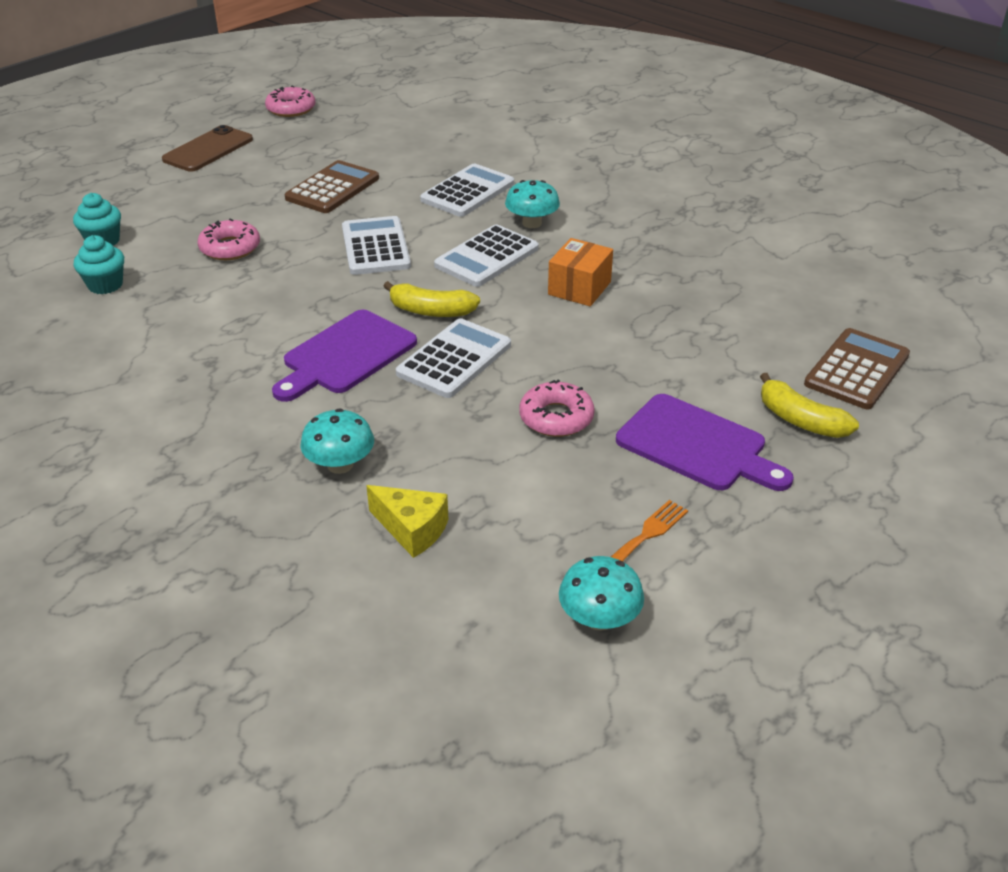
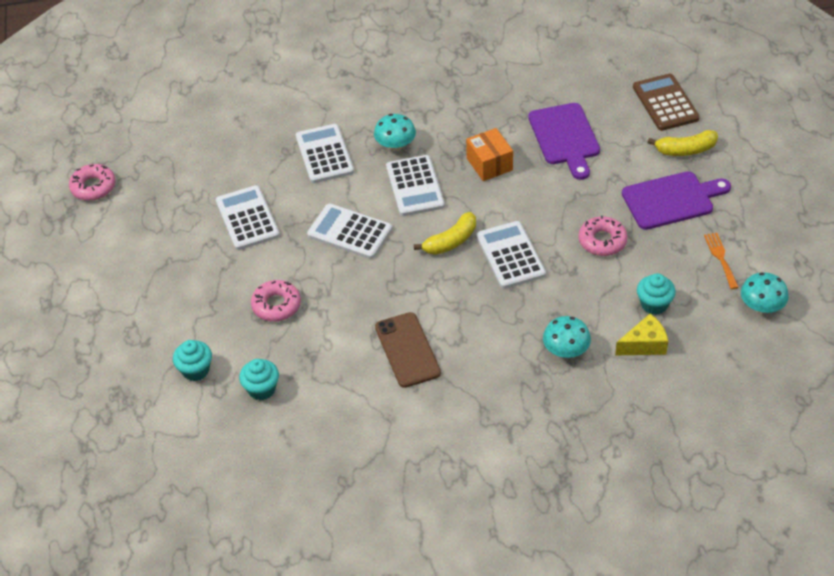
camera: 50 degrees left, 10 degrees up
(208, 149) = (111, 261): brown phone -> brown phone (407, 350)
(333, 188) = (247, 218): brown calculator -> white calculator
(345, 355) = (462, 302): purple cutting board -> purple cutting board (565, 137)
(493, 508) = (654, 304): none -> turquoise cupcake

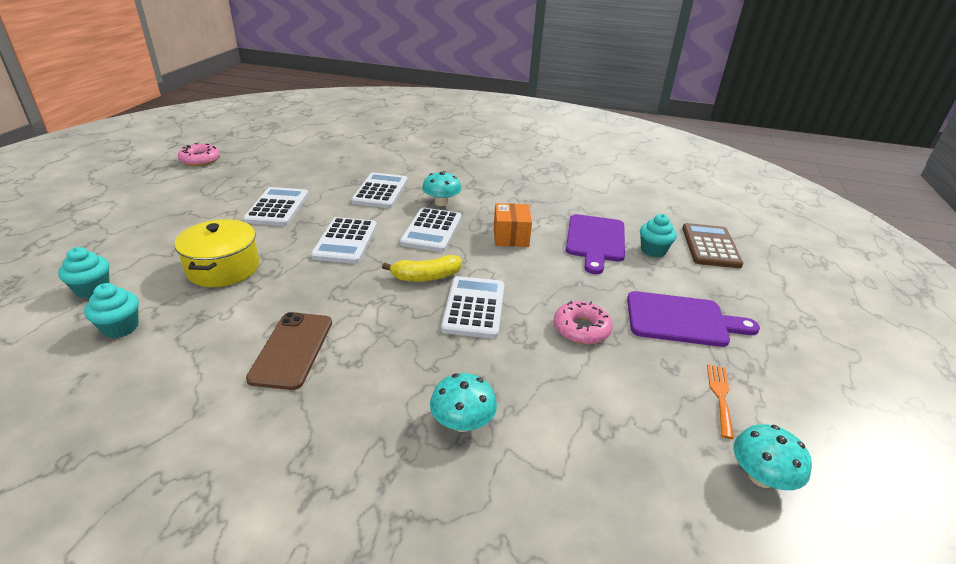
camera: 20 degrees right, 15 degrees down
(276, 305) = (223, 268): pink donut -> yellow pot
(350, 232) = (345, 241): white calculator -> white calculator turned 135 degrees counterclockwise
(644, 345) = (568, 458): yellow cheese -> none
(654, 304) = (607, 415): turquoise cupcake -> turquoise cupcake (653, 250)
(685, 150) = (716, 285): yellow banana -> none

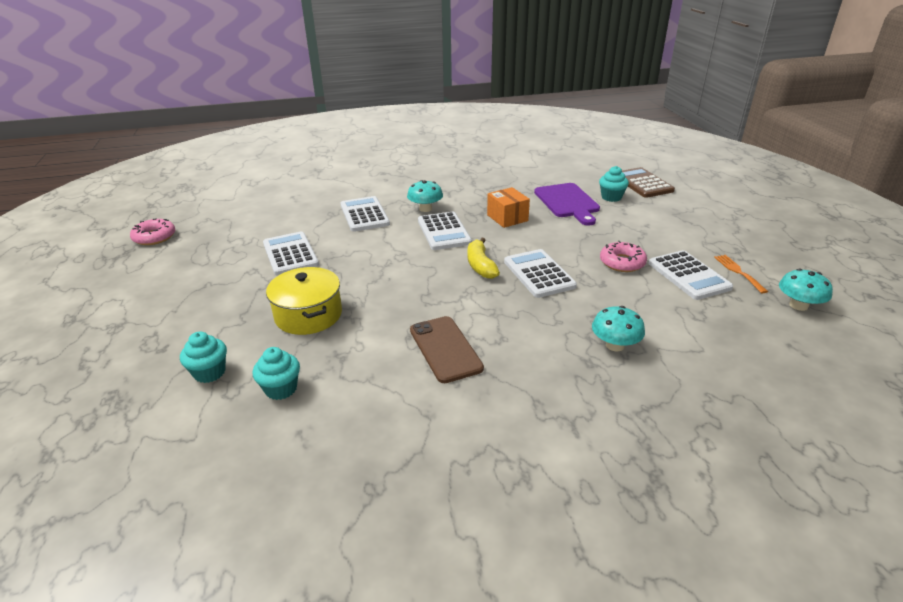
camera: 25 degrees left, 0 degrees up
(345, 241) = (385, 261): white calculator -> white calculator (688, 276)
(426, 277) = (480, 265): yellow banana -> yellow banana turned 120 degrees clockwise
(682, 320) = (674, 236): purple cutting board -> none

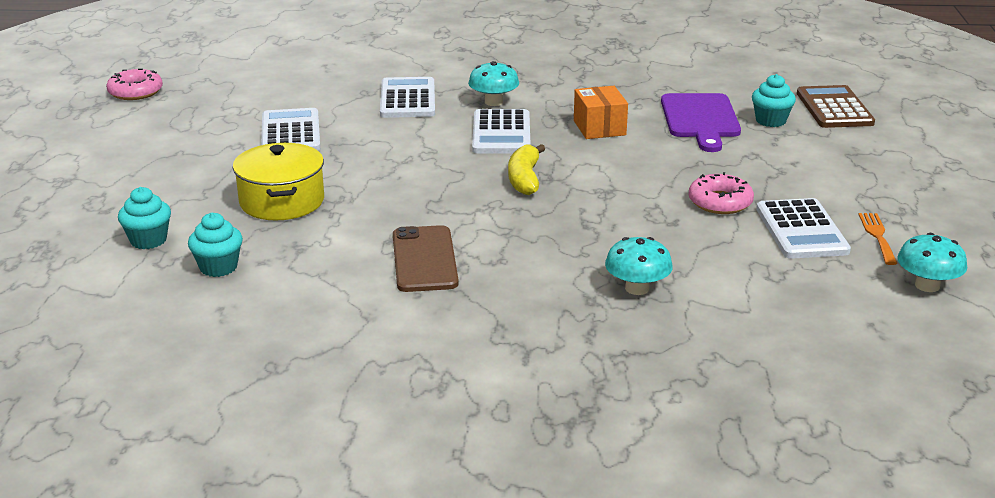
camera: 15 degrees right, 5 degrees down
(539, 274) = (596, 199): white calculator -> none

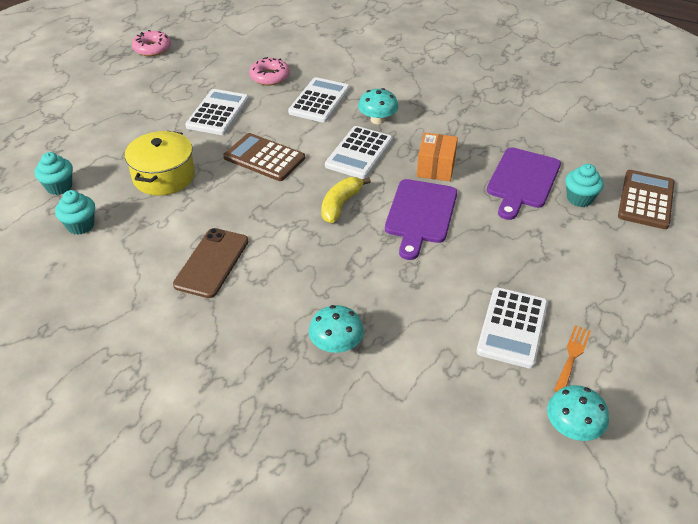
camera: 25 degrees right, 15 degrees up
(392, 160) = (264, 158): none -> brown calculator
(621, 168) = (420, 214): none -> purple cutting board
(720, 202) = (469, 275): pink donut -> pink donut (270, 77)

